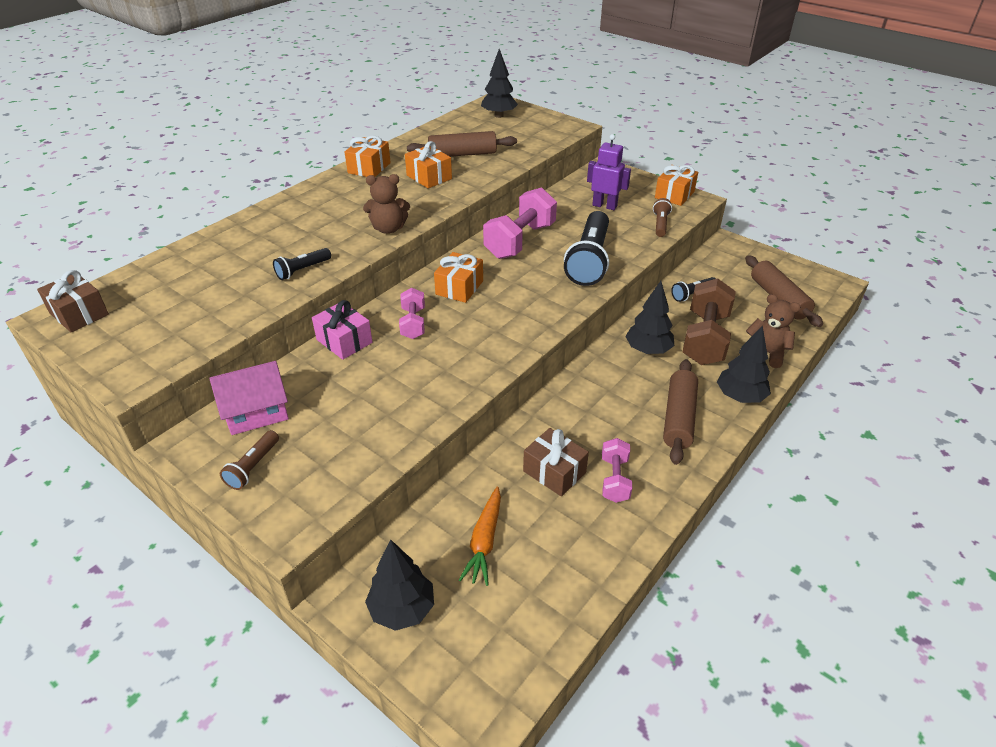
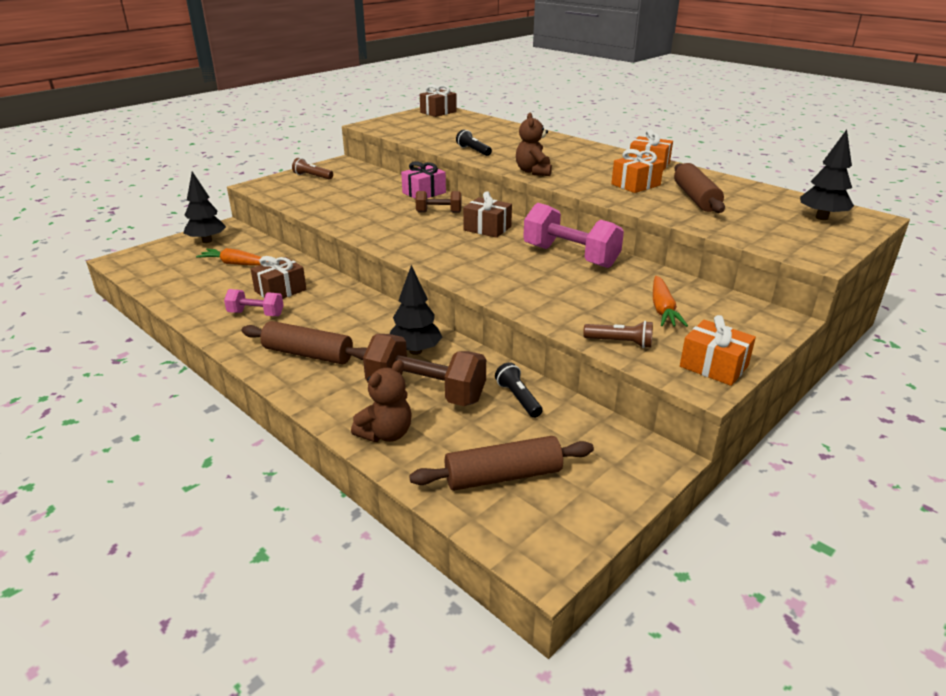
camera: 95 degrees right, 10 degrees down
(256, 411) = (360, 175): pink house -> none
(413, 323) = (439, 212): pink dumbbell -> brown dumbbell
(459, 287) = (487, 228): orange gift -> brown gift
(589, 260) = (530, 288): black flashlight -> none
(604, 206) = (663, 309): purple robot -> orange carrot
(740, 397) = (319, 397): black tree -> none

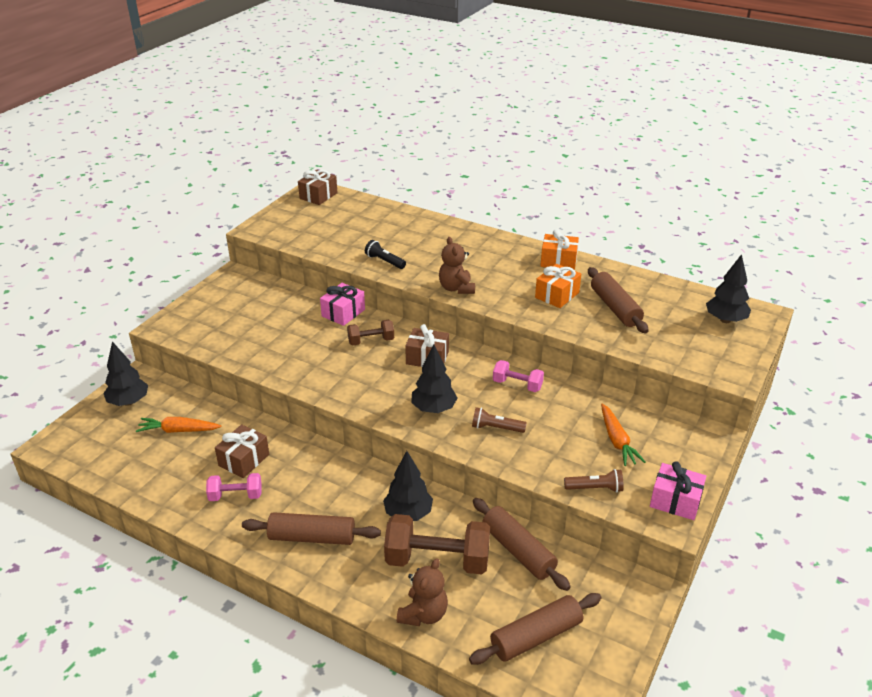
camera: 15 degrees left, 5 degrees up
(312, 176) = (214, 303): brown flashlight -> brown flashlight (496, 428)
(473, 262) = (433, 409): none -> black tree
(518, 398) = (518, 551): black flashlight -> brown rolling pin
(570, 256) = (517, 385): pink dumbbell -> pink dumbbell, size x0.55
(713, 366) = (675, 501): orange gift -> pink gift

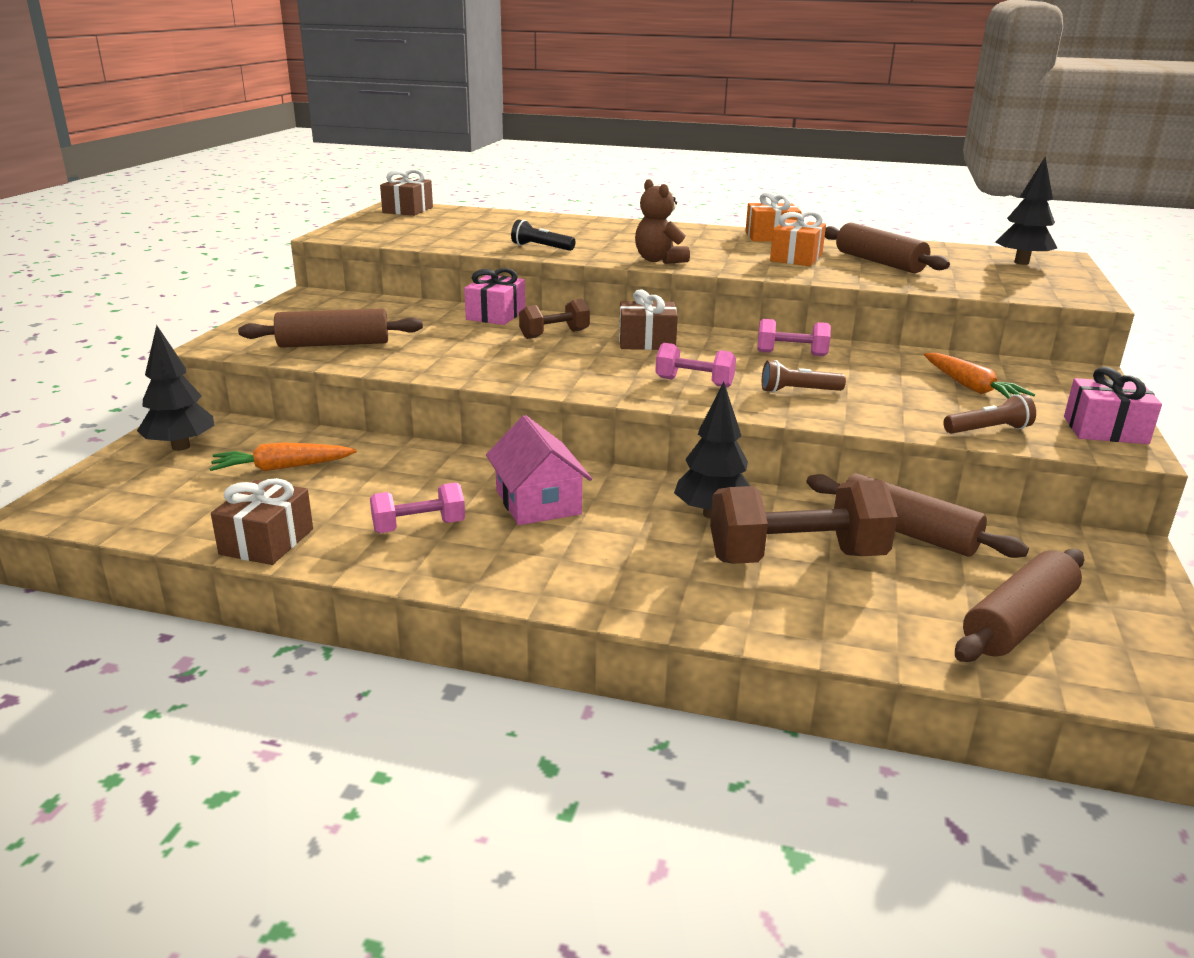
camera: 15 degrees left, 10 degrees down
(244, 460) = (411, 487): brown gift -> brown gift (267, 541)
(311, 485) = (538, 502): none -> pink house
(312, 537) = (577, 557): brown rolling pin -> brown rolling pin (334, 344)
(423, 614) = (824, 621): brown teddy bear -> none
(433, 409) = (694, 382): black tree -> pink dumbbell

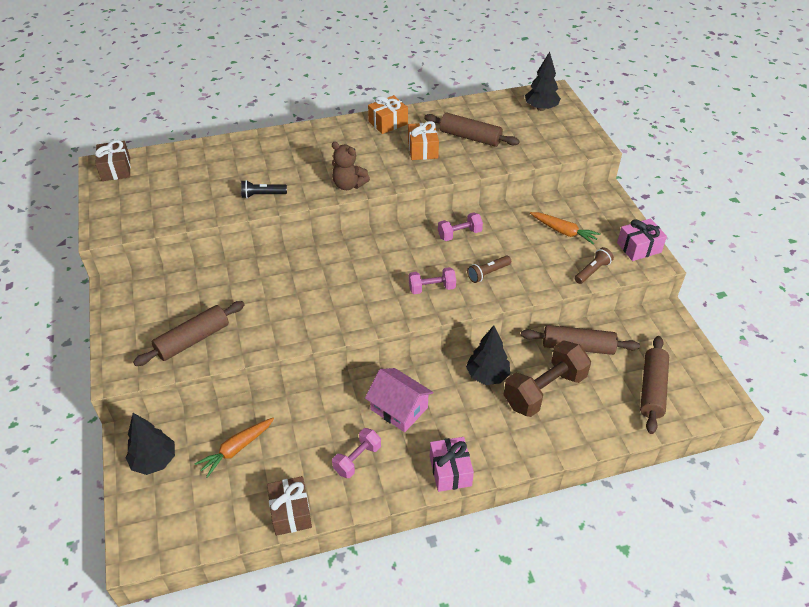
camera: 30 degrees left, 20 degrees up
(496, 315) = (262, 260): pink gift -> pink gift (450, 471)
(554, 334) = (316, 268): brown dumbbell -> none
(646, 342) = (375, 254): brown gift -> none

